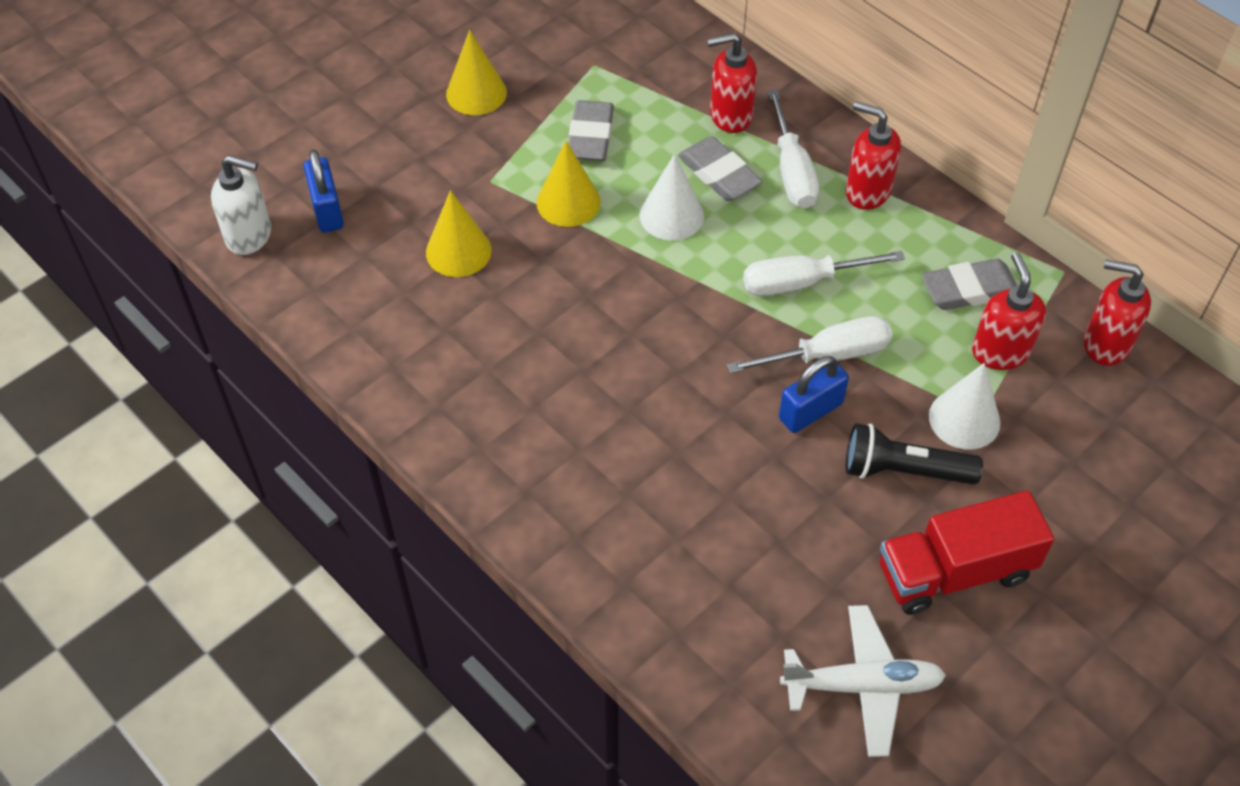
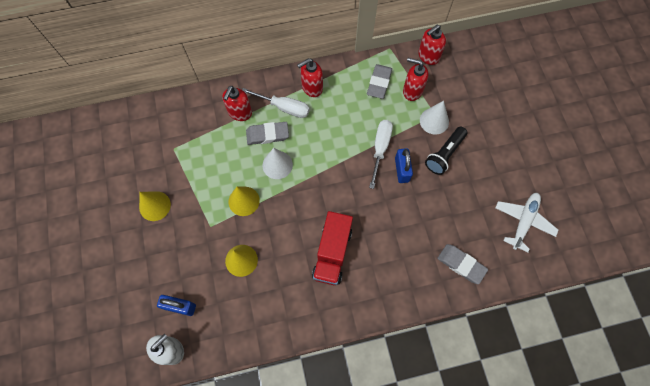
camera: 60 degrees left, 15 degrees up
(590, 136) = (213, 172): grey eraser -> grey eraser (461, 264)
(802, 282) = (341, 137): white screwdriver -> none
(955, 572) = (494, 164): red truck -> red truck (332, 253)

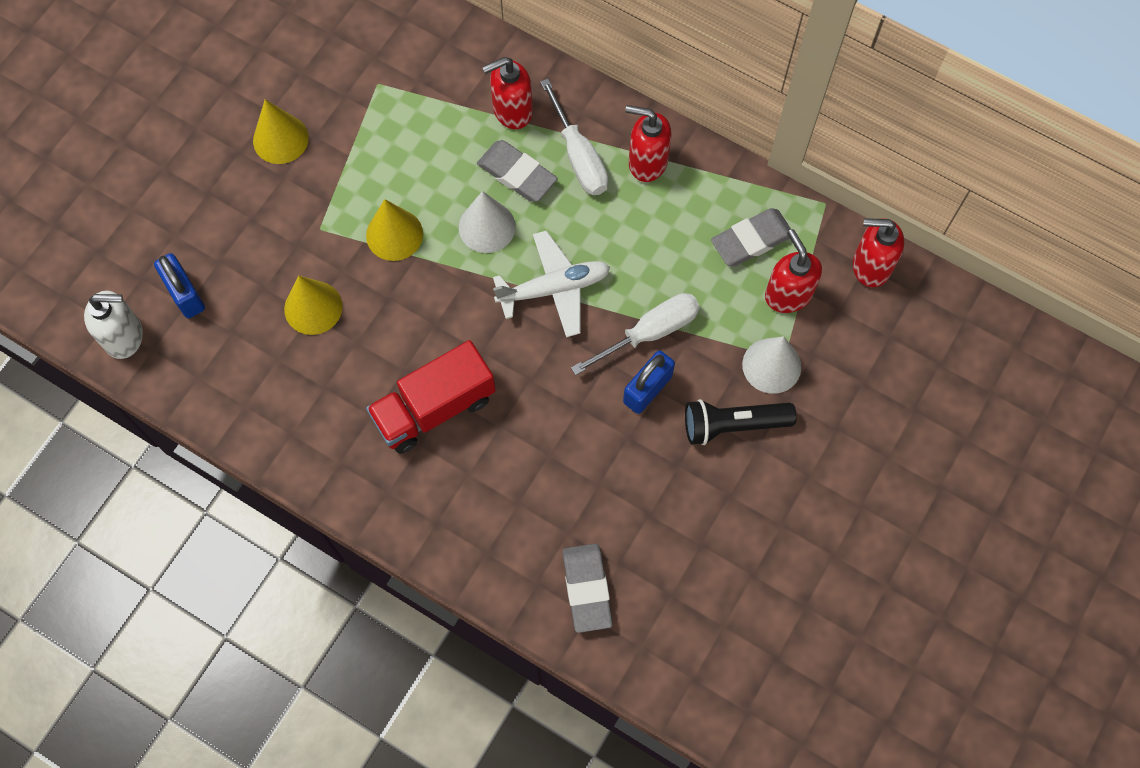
camera: 45 degrees right, 0 degrees up
(523, 221) = (741, 620): white plane -> white plane (554, 288)

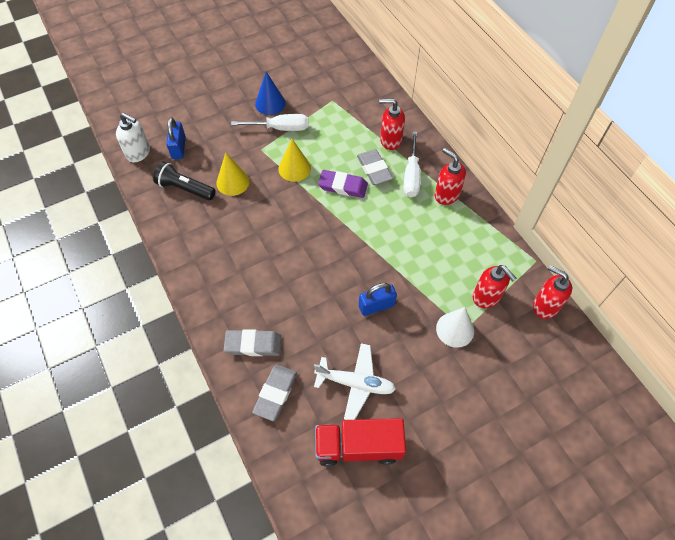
camera: 30 degrees right, 10 degrees down
(280, 139) = (270, 103): yellow cone -> blue cone
(434, 408) = (258, 257): red truck -> red truck (358, 447)
(487, 227) = (343, 186): white cone -> purple eraser
(554, 288) = (358, 231): white plane -> white plane (356, 383)
(649, 333) = (395, 278): white screwdriver -> white screwdriver (280, 128)
(733, 425) = (413, 350): black flashlight -> black flashlight (185, 188)
(751, 240) = (482, 259): grey eraser -> grey eraser (253, 344)
(788, 294) = (486, 297): red soap dispenser -> red soap dispenser turned 135 degrees clockwise

